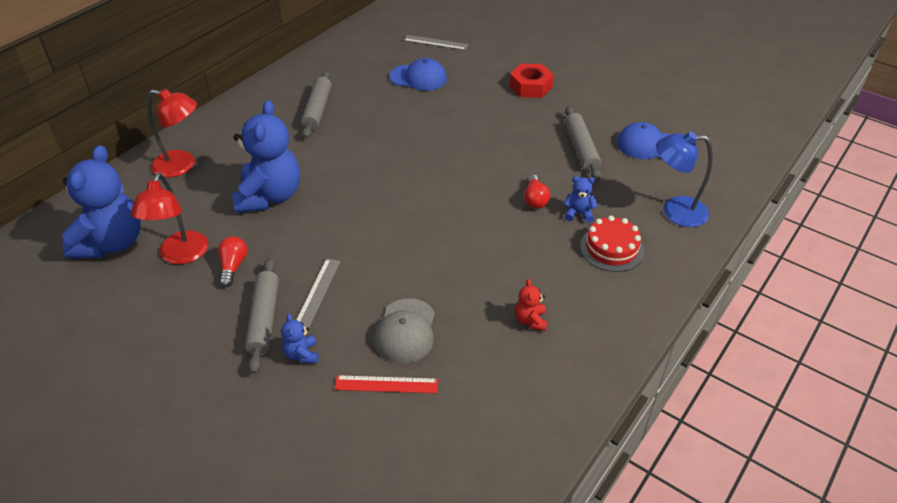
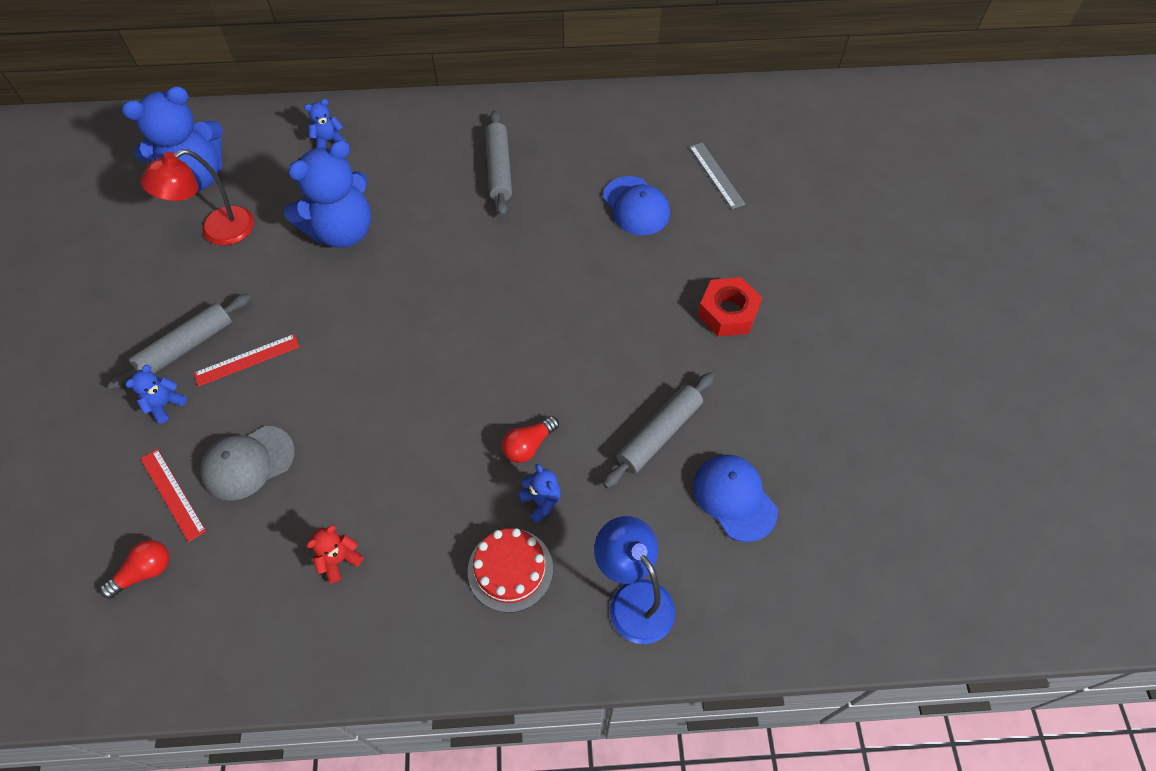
camera: 50 degrees right, 15 degrees up
(182, 166) = (329, 141): red lamp -> blue teddy bear
(233, 266) = (232, 276): red light bulb -> red light bulb (145, 572)
(317, 110) = (499, 169): grey rolling pin -> grey rolling pin turned 60 degrees counterclockwise
(318, 292) = (247, 360): grey ruler -> red ruler

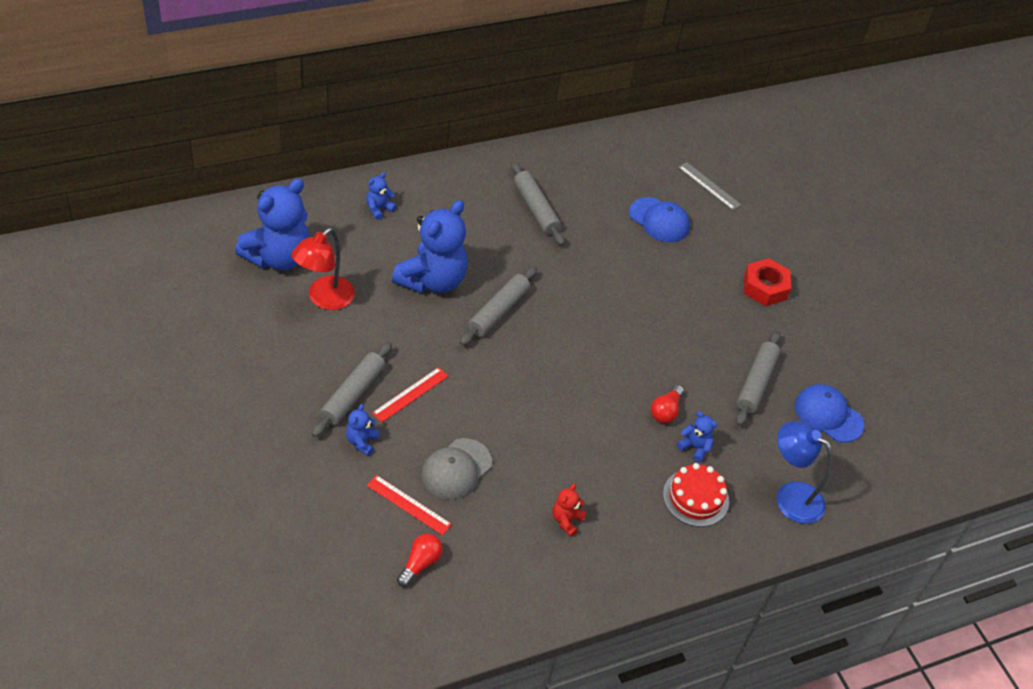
camera: 25 degrees left, 10 degrees down
(395, 281) = (498, 311): none -> grey rolling pin

